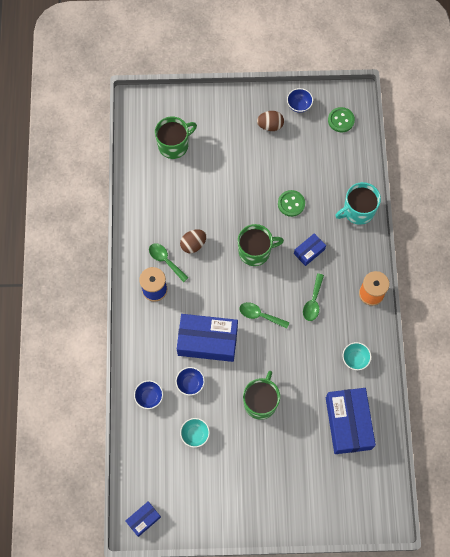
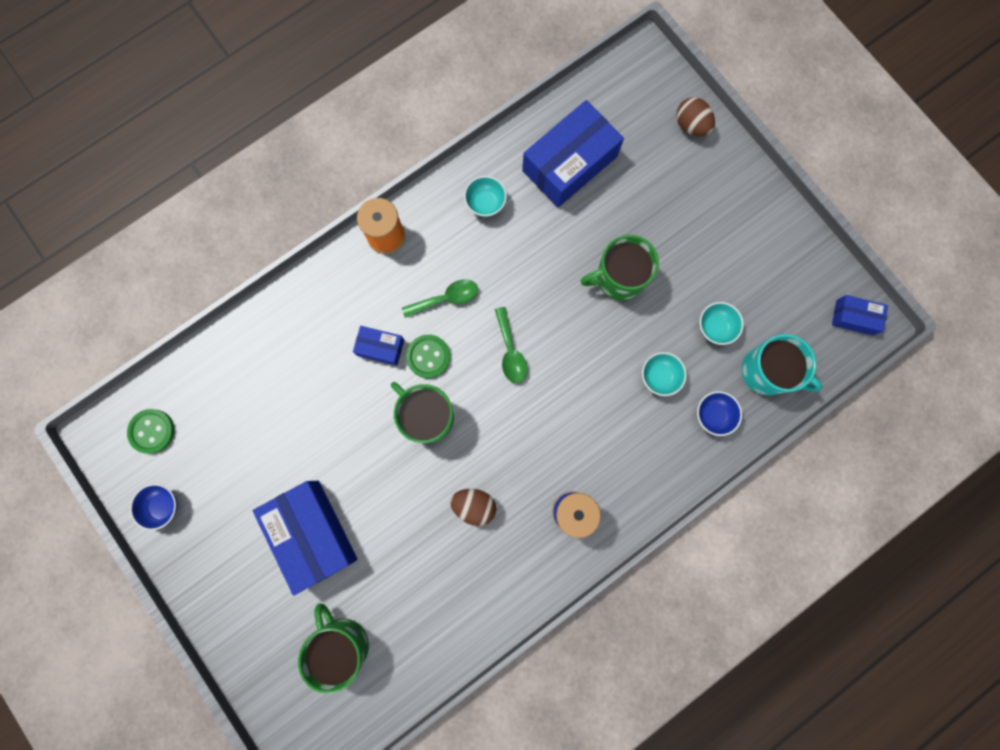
camera: 125 degrees left, 10 degrees up
(165, 260) = (522, 526): green spoon -> none
(174, 145) = (342, 643): green mug -> green mug turned 45 degrees clockwise
(190, 383) = (659, 376): blue bowl -> turquoise bowl
(207, 341) = (590, 393): blue box -> blue box (312, 533)
(270, 125) = (222, 525): brown egg -> brown egg (691, 126)
(291, 204) = (326, 415): green button -> green button (428, 357)
(358, 211) = (280, 322): turquoise mug -> turquoise mug (766, 372)

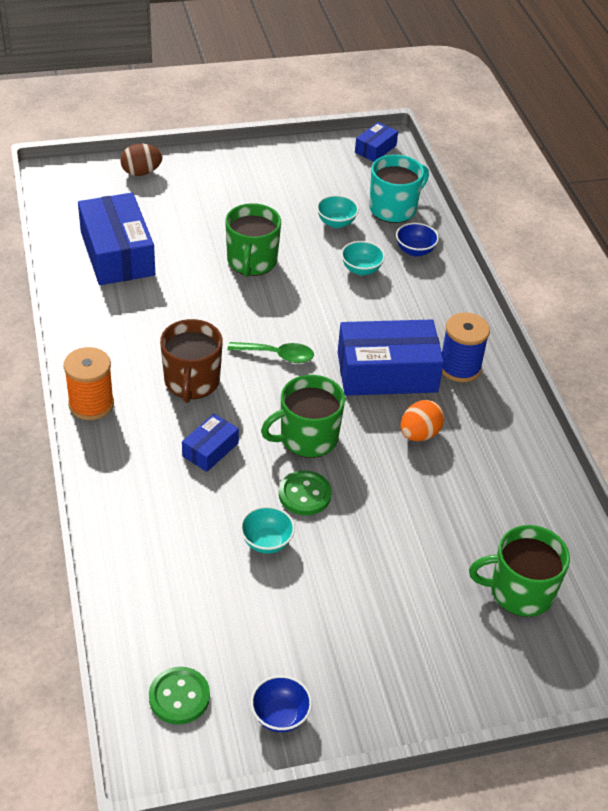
camera: 70 degrees left, 35 degrees down
(312, 533) = (385, 577): blue box -> blue box (387, 372)
(428, 357) = (244, 416): green button -> green button (304, 494)
(446, 298) = (191, 382): green spoon -> brown mug
(474, 505) = (419, 434): brown egg -> orange egg
(485, 203) = (113, 321): turquoise bowl -> turquoise bowl (266, 542)

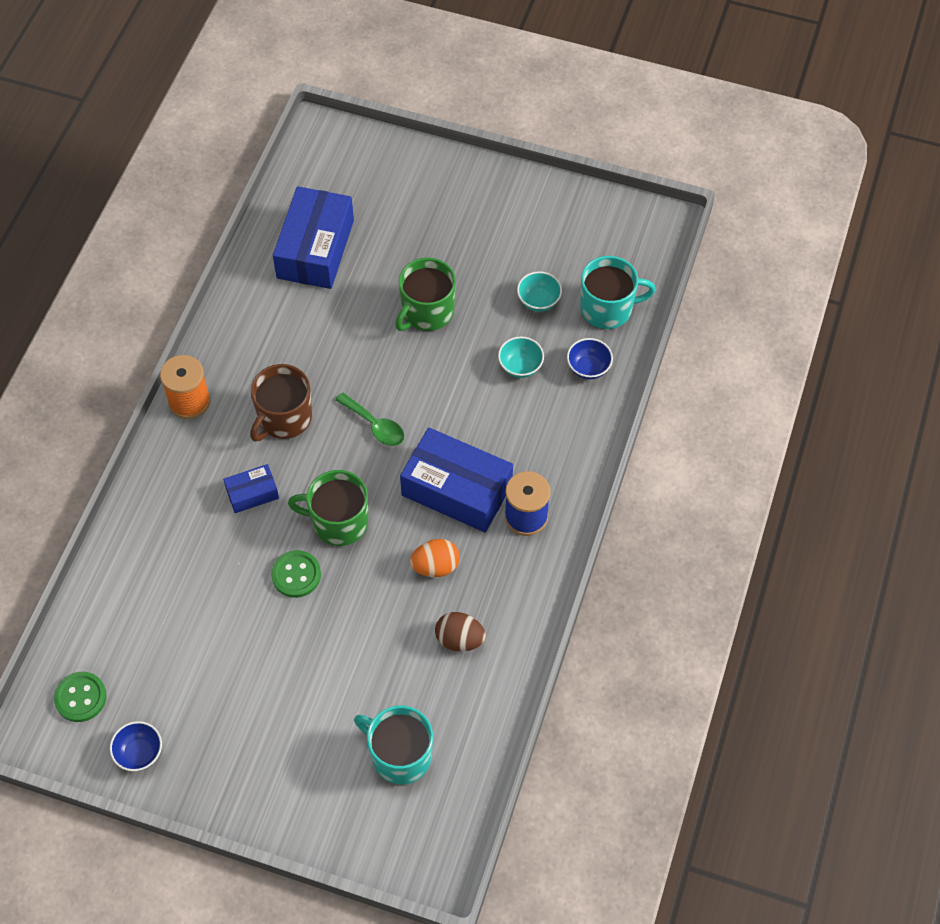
camera: 35 degrees right, 15 degrees up
(141, 172) = (400, 161): brown egg -> brown egg (459, 639)
(266, 542) = (235, 602): turquoise bowl -> none
(375, 149) = (647, 226): blue box -> none
(520, 591) = (400, 755): green mug -> turquoise mug

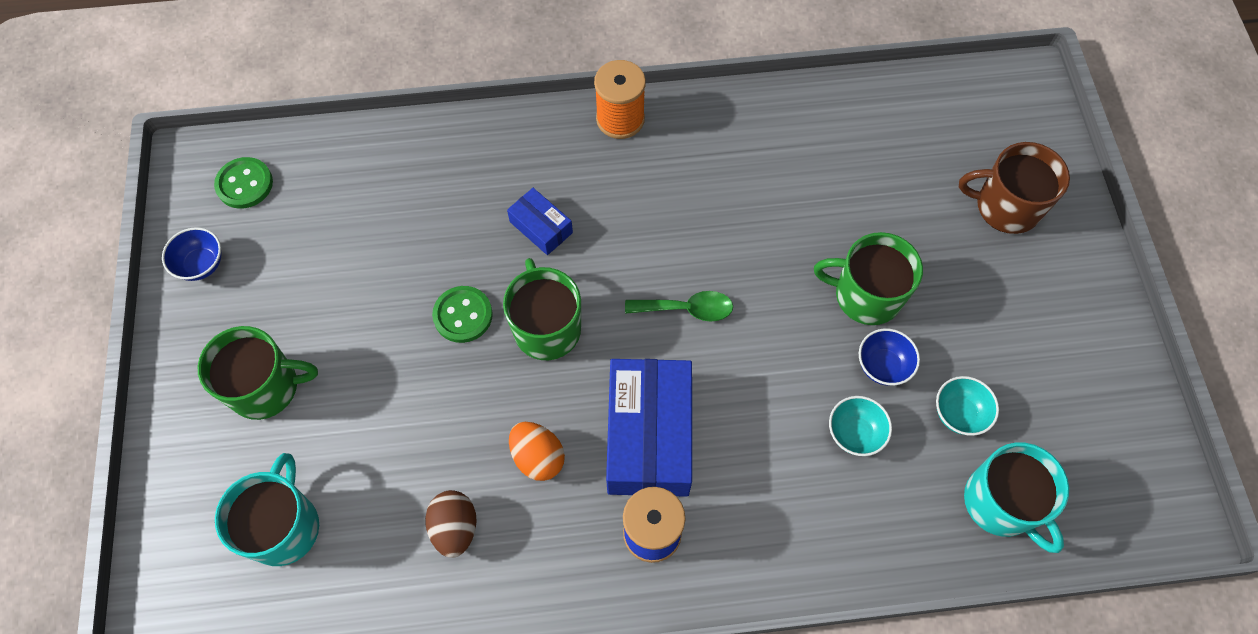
camera: 65 degrees right, 5 degrees up
(279, 735) = (266, 387): none -> green mug
(284, 418) = (647, 215): brown mug -> brown mug (1006, 206)
(315, 249) = (875, 146): blue box -> none
(375, 425) = (687, 309): green spoon -> green spoon turned 105 degrees counterclockwise
(588, 368) = (900, 517): blue bowl -> blue bowl (882, 366)

